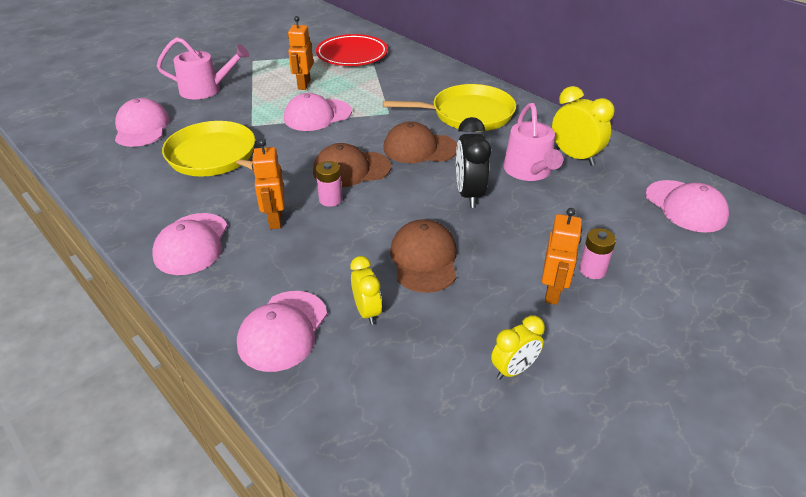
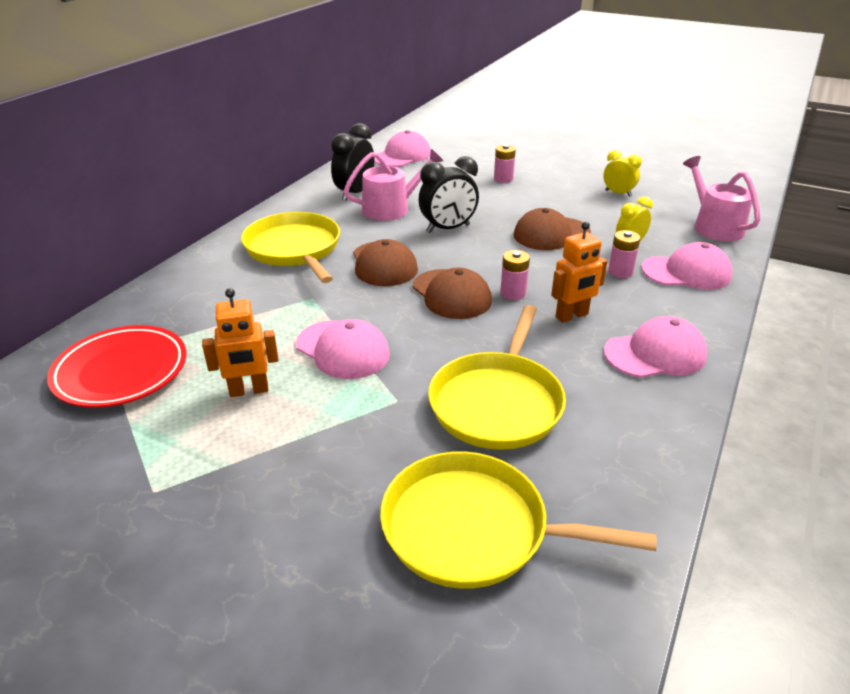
camera: 110 degrees left, 5 degrees down
(142, 127) = (473, 529): pink cap -> yellow pan
(205, 89) = (300, 507): pink watering can -> pink watering can (714, 226)
(318, 278) = (620, 272): none -> pink battery
(553, 292) = (538, 188): orange robot -> none
(575, 157) = (354, 193): yellow clock -> black clock

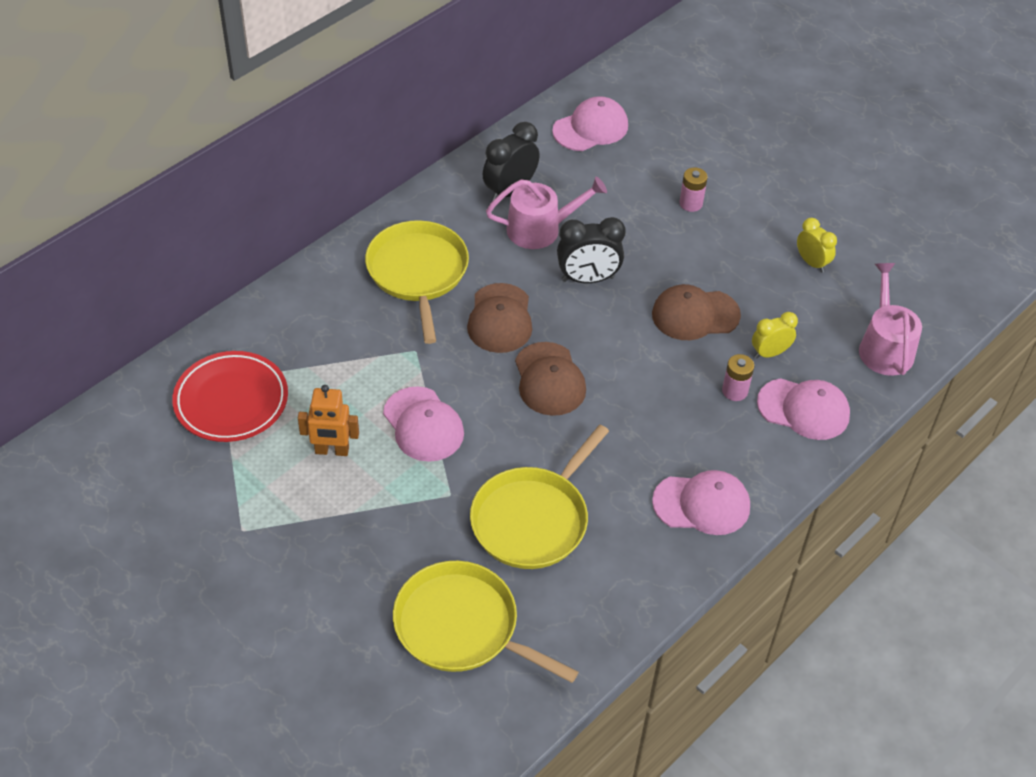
camera: 15 degrees right, 15 degrees up
(513, 293) = (610, 393): pink battery -> none
(572, 316) = (651, 438): orange robot -> none

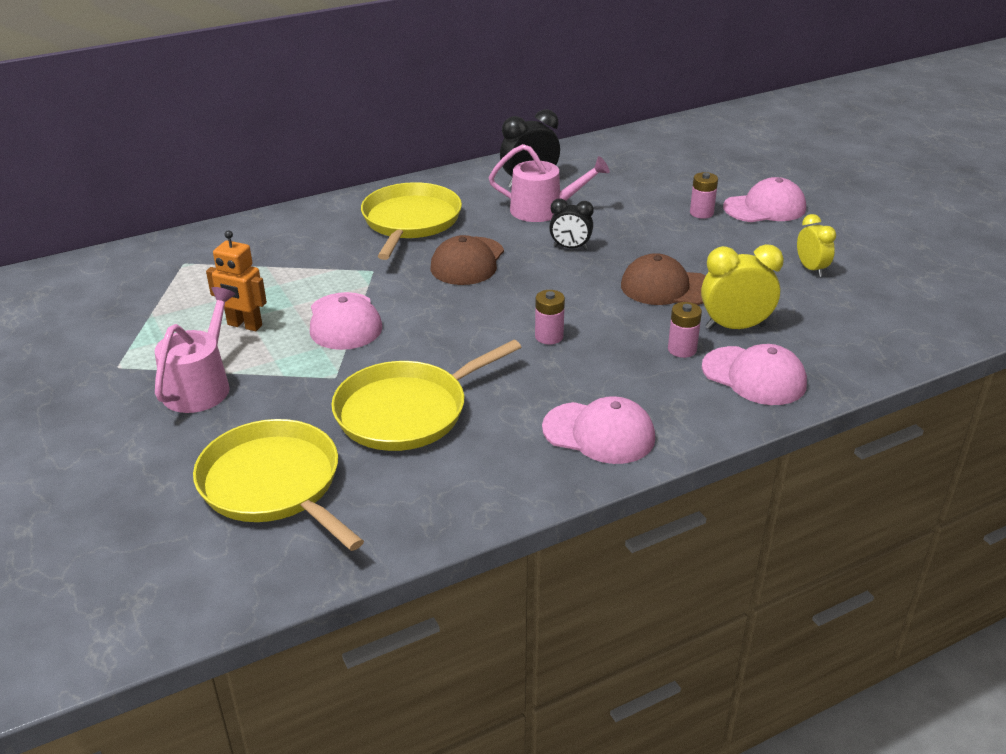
camera: 20 degrees right, 15 degrees down
(231, 401) = (181, 277): red plate -> none
(549, 379) = (490, 310): brown cap -> none
(588, 279) = (570, 248): black clock -> black clock, size x0.64
(590, 128) = (628, 156): pink cap -> pink cap (765, 208)
(616, 401) = (549, 336): none -> pink battery
(769, 353) = (735, 327): yellow clock -> yellow clock, size x1.55
(884, 347) = (869, 342): pink watering can -> pink watering can (200, 386)

